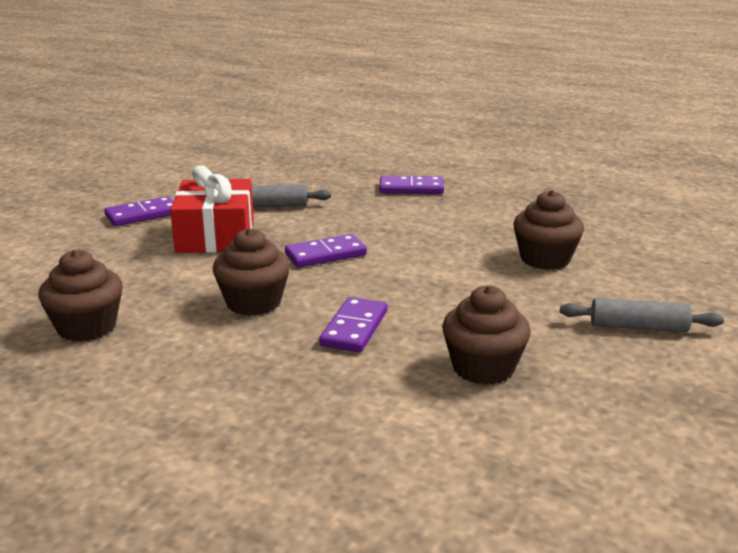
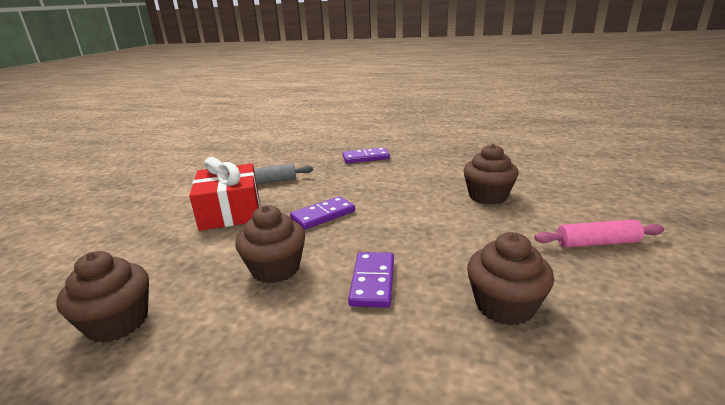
camera: 10 degrees left, 0 degrees up
(143, 215) = (168, 201): purple domino -> none
(638, 327) = (596, 243): grey rolling pin -> pink rolling pin

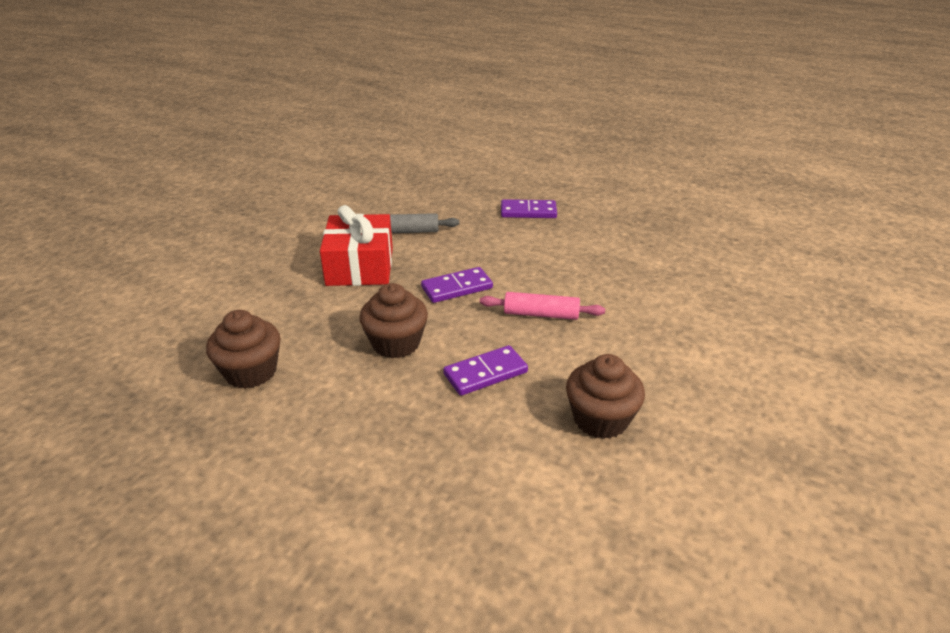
camera: 10 degrees right, 10 degrees up
(373, 281) = (485, 373): purple domino -> purple domino turned 45 degrees clockwise
(488, 196) = (648, 293): brown cupcake -> none
(596, 243) = (734, 371): pink rolling pin -> pink rolling pin (541, 314)

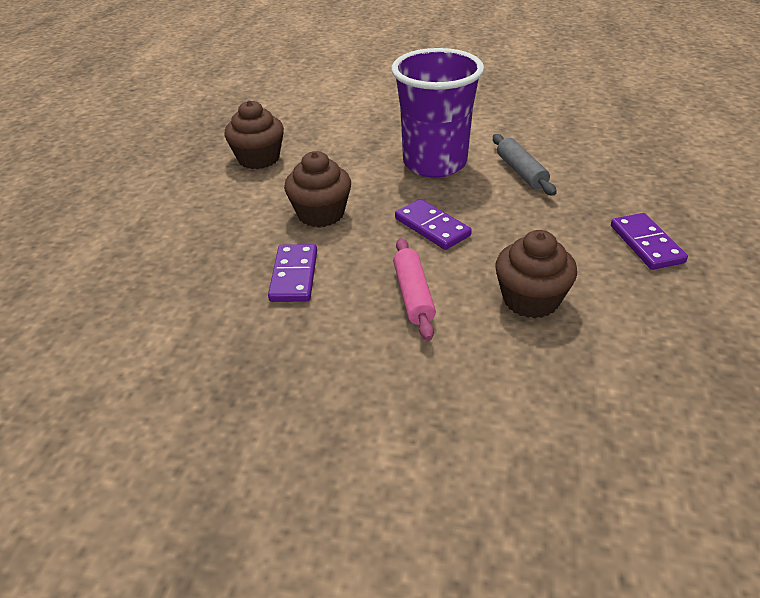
camera: 75 degrees right, 5 degrees up
(360, 266) = (434, 163): red gift -> purple cup
(485, 373) = (294, 276): purple domino -> purple domino turned 45 degrees clockwise
(600, 419) = (242, 369): brown cupcake -> brown cupcake (530, 299)

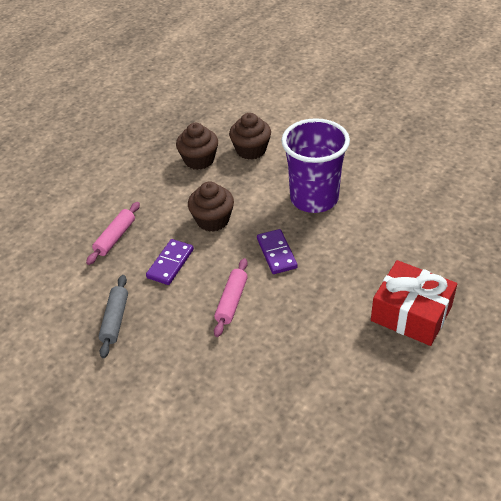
camera: 25 degrees right, 5 degrees up
(190, 267) = (115, 237): none -> pink rolling pin
(521, 172) = (370, 225): grey rolling pin -> grey rolling pin (115, 320)
(530, 299) = (301, 329): brown cupcake -> brown cupcake (251, 150)
(646, 244) = (411, 313): purple domino -> red gift

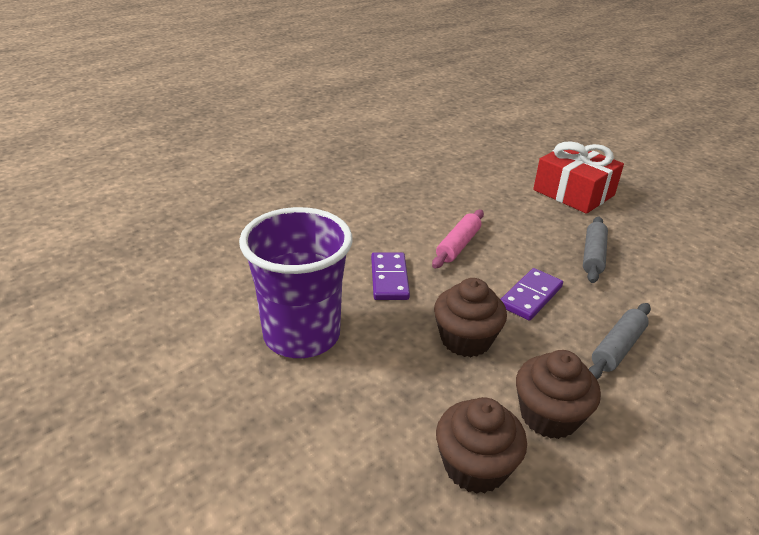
camera: 170 degrees left, 10 degrees down
(115, 237) = (617, 348): pink rolling pin -> grey rolling pin
(251, 150) = (363, 463): brown cupcake -> brown cupcake (549, 416)
(411, 313) = (280, 202): red gift -> red gift (573, 192)

